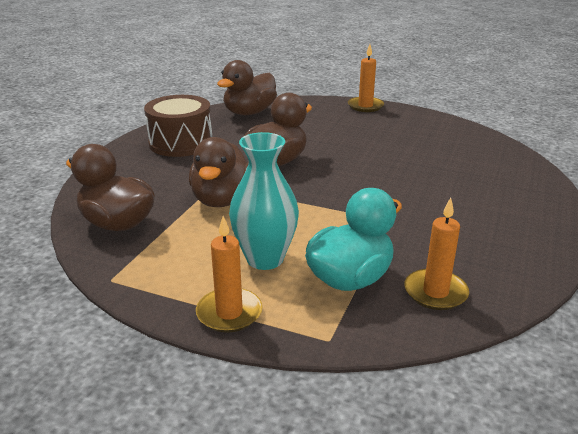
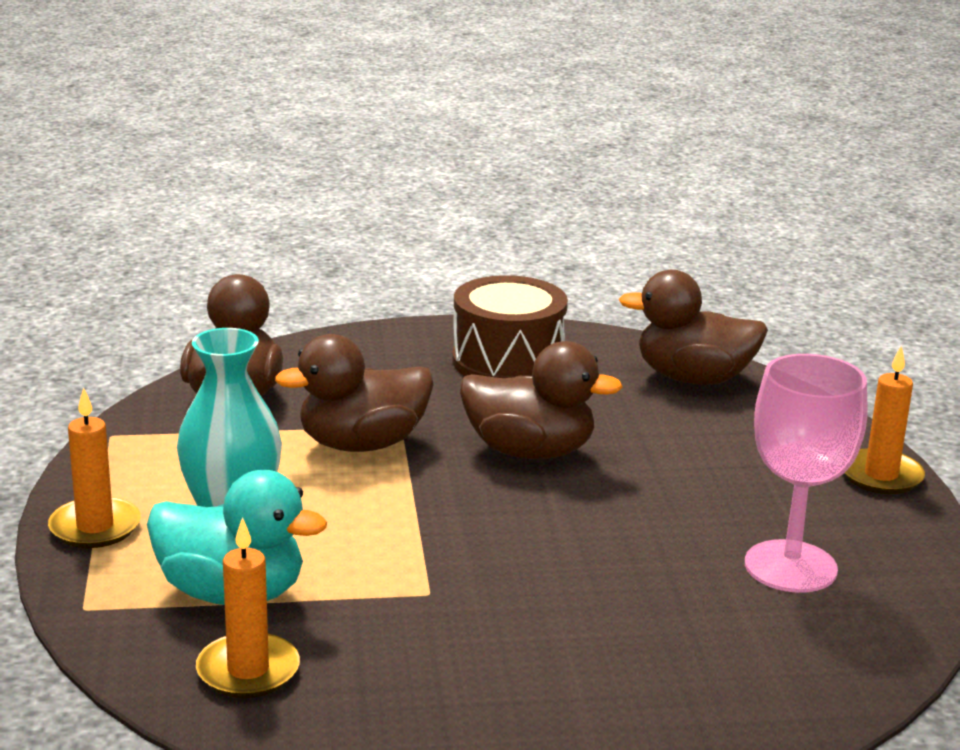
camera: 60 degrees right, 5 degrees down
(421, 140) = (790, 567): none -> pink goblet

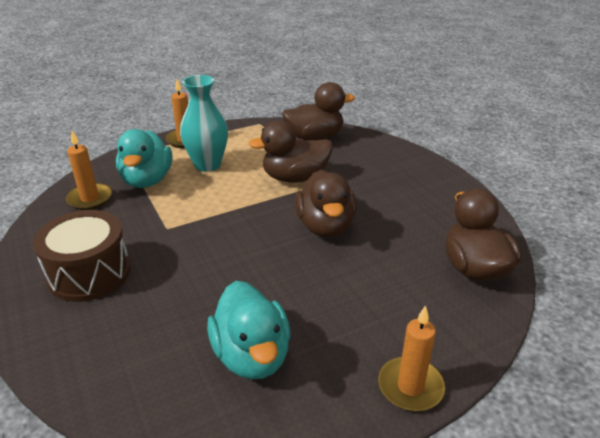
camera: 70 degrees right, 10 degrees up
(362, 444) = (295, 178): brown duck -> brown duck turned 60 degrees counterclockwise
(508, 361) = (424, 197): brown drum -> brown drum (89, 273)
(790, 567) = (252, 355): pink goblet -> turquoise duck

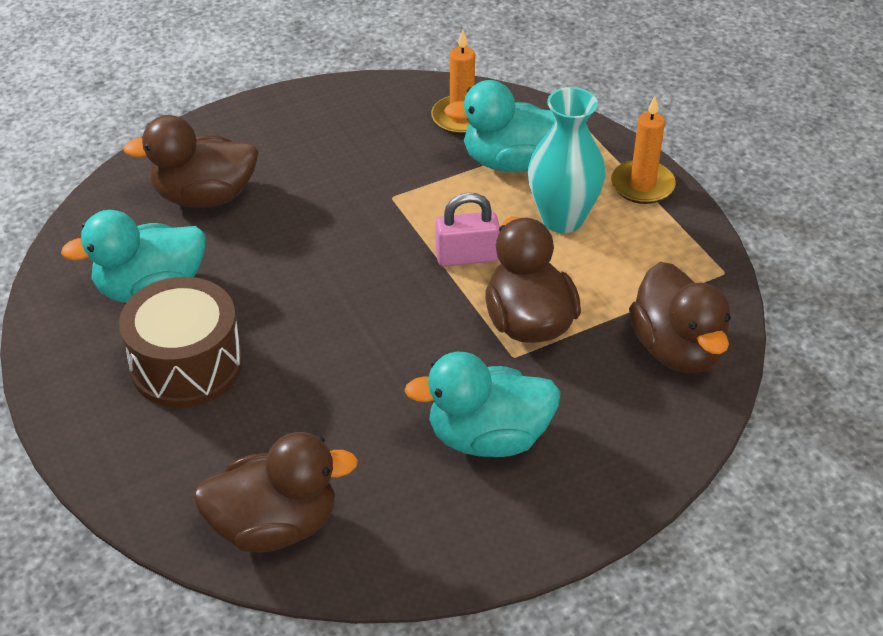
camera: 90 degrees right, 10 degrees up
(89, 273) = (304, 147): brown drum -> brown drum (186, 365)
(236, 197) = (467, 257): none -> pink padlock
(325, 226) = (389, 357): brown duck -> brown duck (204, 197)
(385, 192) = (488, 437): none -> turquoise duck
(410, 386) = (77, 421): orange candle -> none

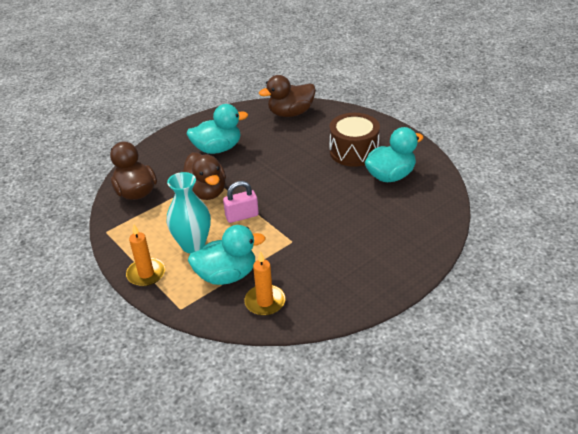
camera: 170 degrees right, 5 degrees down
(204, 197) = (395, 223): brown duck -> none

